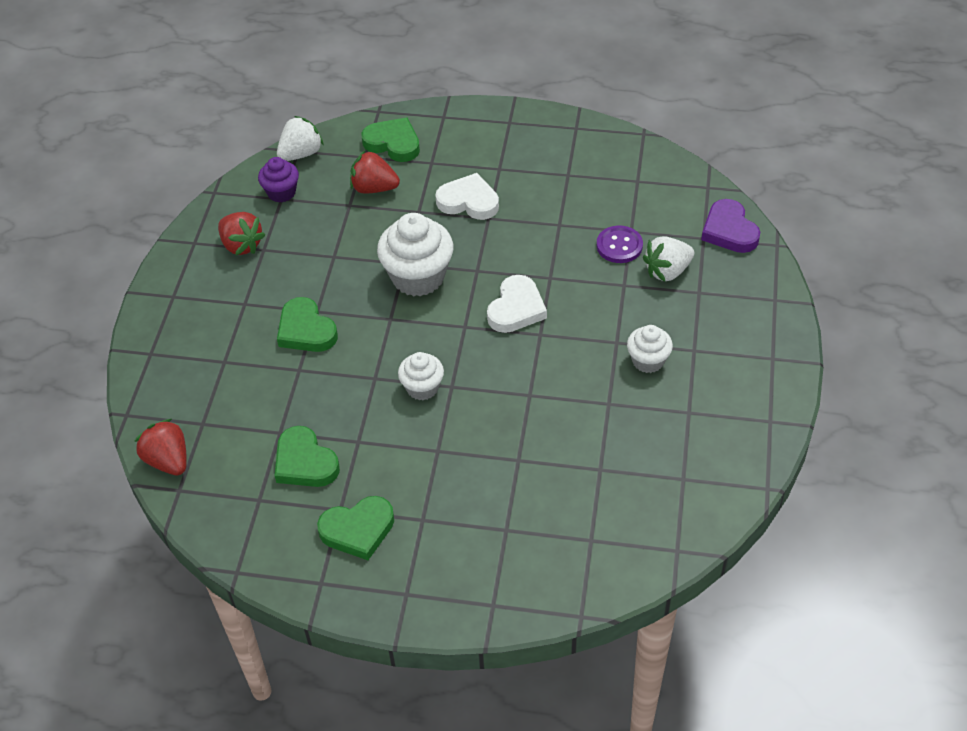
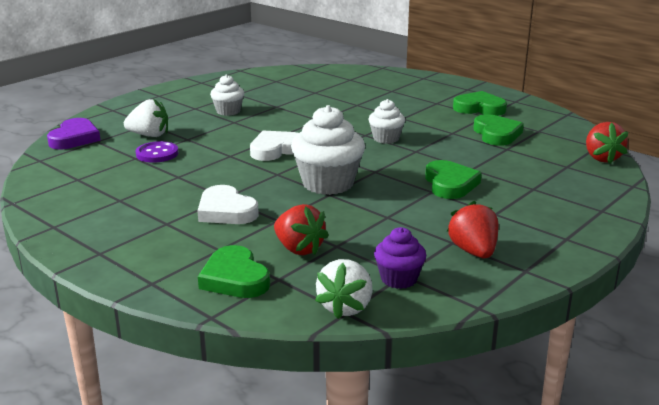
camera: 150 degrees left, 25 degrees down
(301, 154) = (346, 307): white strawberry -> white strawberry turned 60 degrees counterclockwise

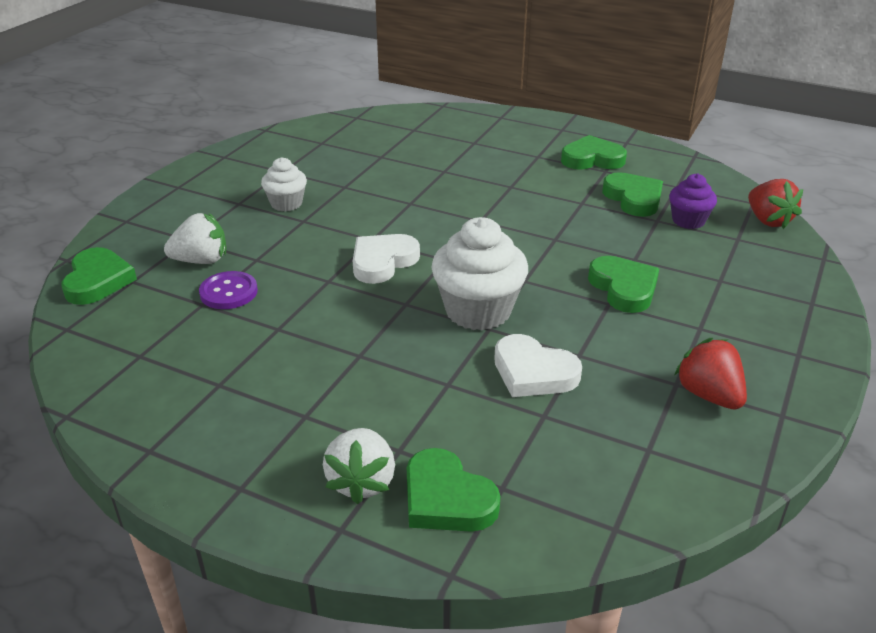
camera: 15 degrees left, 10 degrees up
(74, 138) = (98, 281): purple heart -> green heart
(226, 211) = (373, 380): white heart -> white heart (533, 372)
(299, 249) = (501, 430): red strawberry -> none
(346, 307) = (610, 520): white strawberry -> white strawberry (362, 481)
(386, 138) = (509, 224): white cupcake -> none
(399, 279) = (648, 458): purple cupcake -> purple cupcake (688, 220)

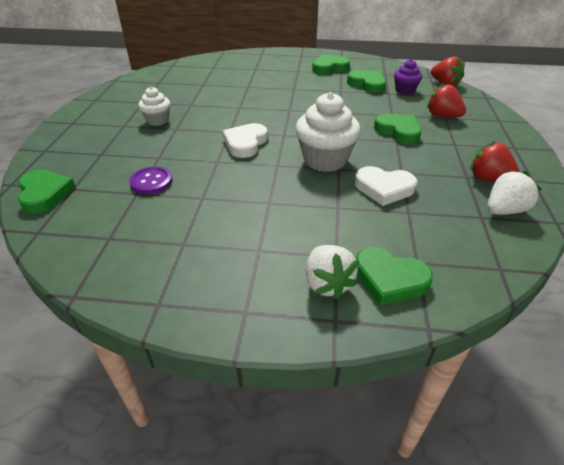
camera: 20 degrees left, 5 degrees up
(201, 260) = (118, 165): white strawberry -> white strawberry (504, 210)
(717, 276) = (442, 116): none -> red strawberry

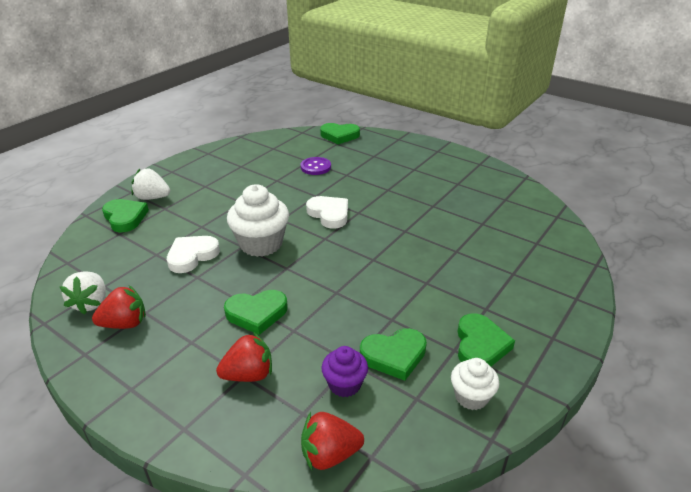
camera: 120 degrees right, 5 degrees down
(157, 120) = (410, 184): white cupcake -> white cupcake (471, 397)
(389, 279) = (125, 218): green heart -> green heart turned 90 degrees clockwise

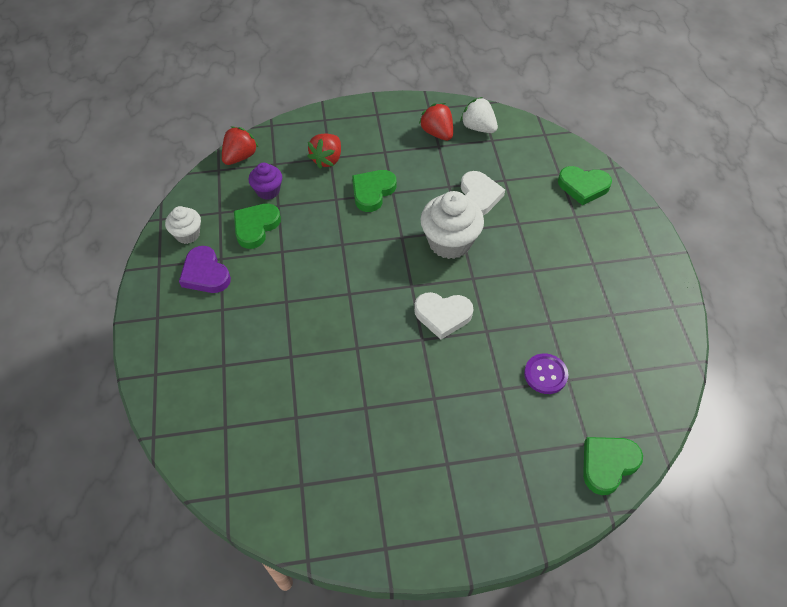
camera: 135 degrees right, 20 degrees up
(125, 324) = (437, 133): red strawberry -> red strawberry turned 120 degrees clockwise
(152, 198) = (604, 217): white strawberry -> none
(480, 345) = (205, 273): green heart -> purple heart

